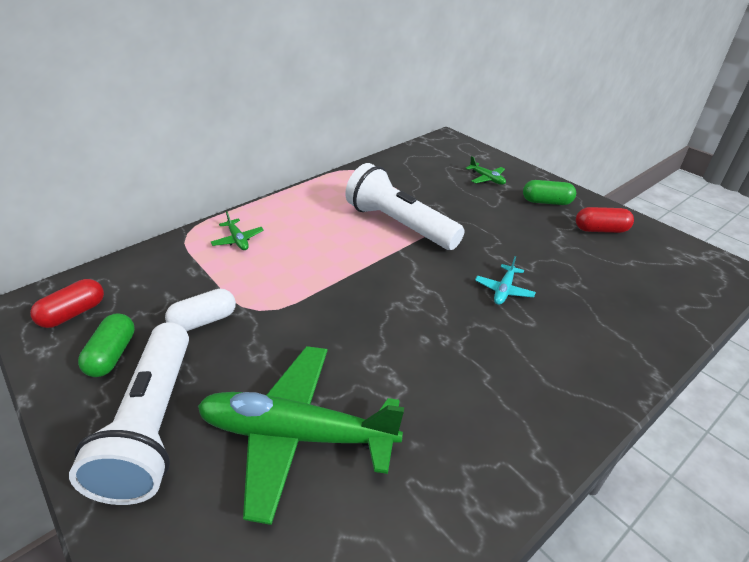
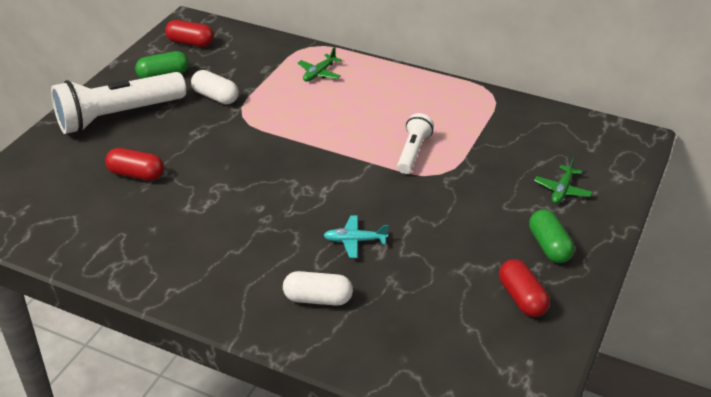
camera: 65 degrees right, 0 degrees up
(296, 434) = (136, 174): green plane -> red capsule
(400, 224) = (413, 152): white flashlight -> white flashlight, size x0.52
(578, 336) = (318, 299): none -> white capsule

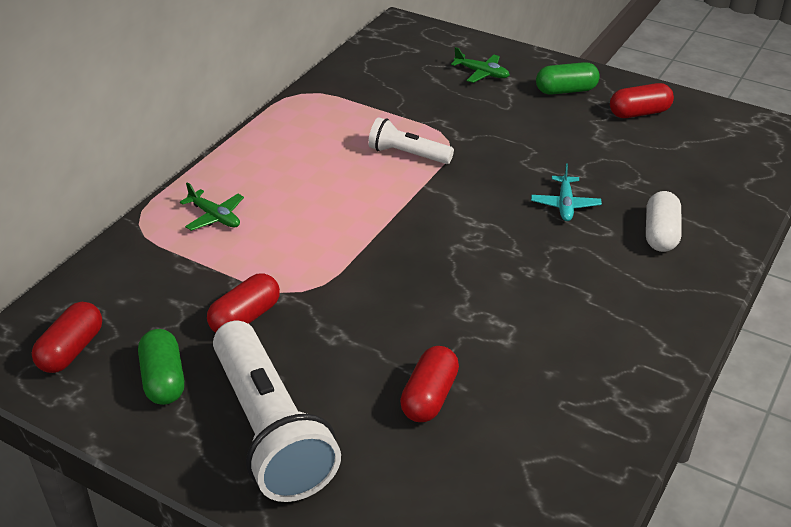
camera: 85 degrees left, 0 degrees up
(215, 97) = (245, 317): white capsule -> red capsule

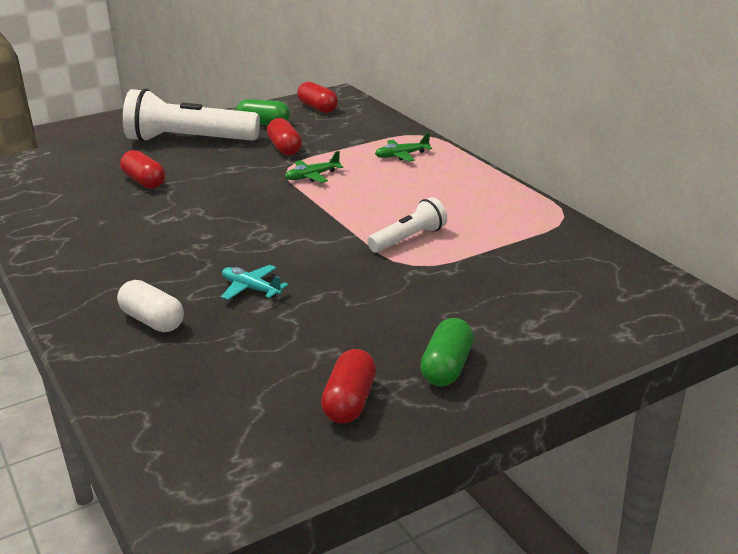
camera: 120 degrees right, 10 degrees down
(482, 73) = (532, 323): green plane -> green plane (312, 176)

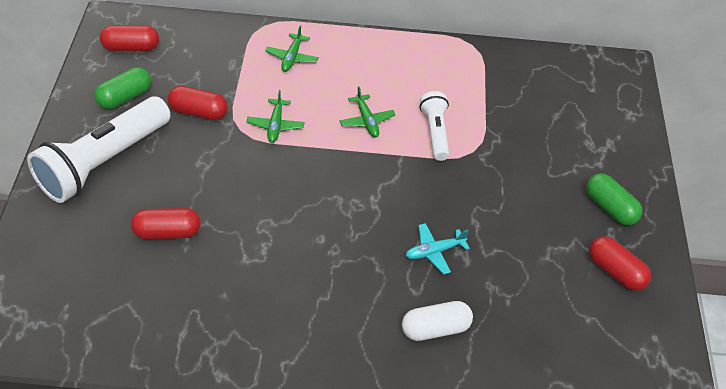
camera: 60 degrees left, 20 degrees up
(374, 206) = (367, 121): none -> green plane

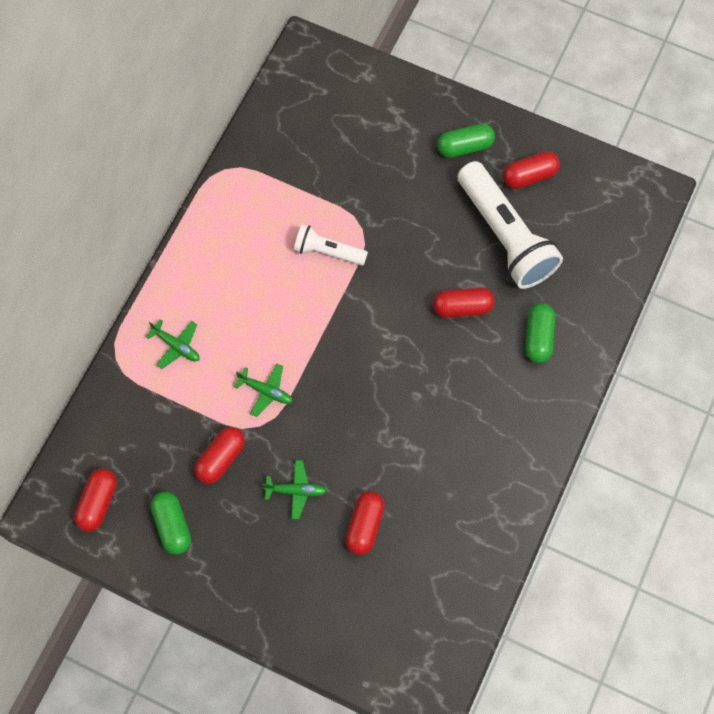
camera: 65 degrees left, 20 degrees up
(103, 162) = (256, 565): white flashlight -> white flashlight (505, 236)
(367, 121) = (291, 306): green plane -> green plane (296, 491)
(434, 252) = (462, 307): turquoise plane -> red capsule
(435, 329) = (538, 337): white capsule -> green capsule

